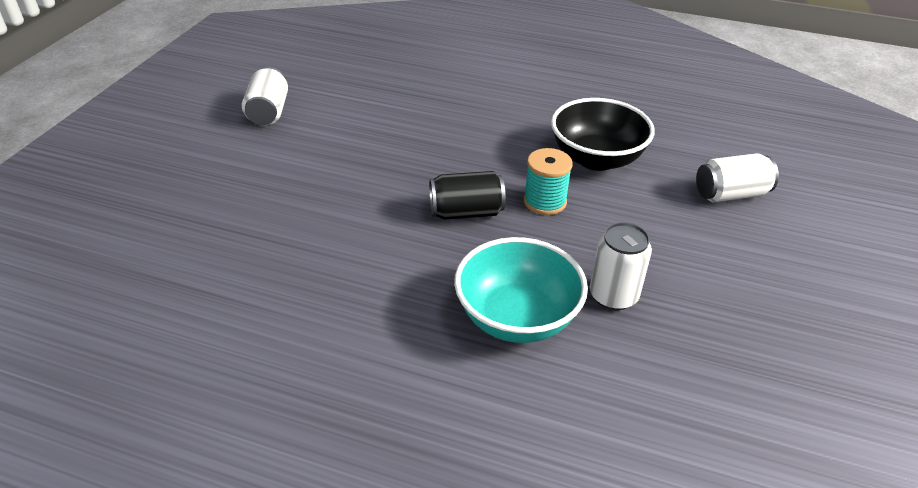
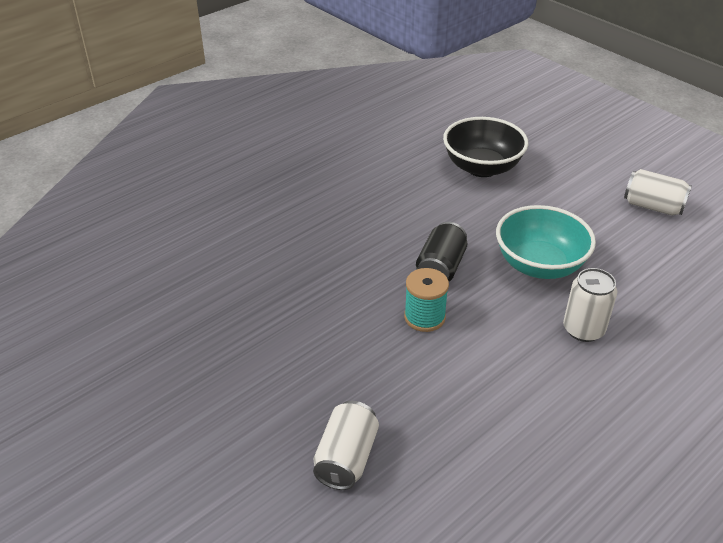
camera: 120 degrees right, 0 degrees up
(517, 318) = (315, 250): turquoise bowl -> turquoise bowl (539, 265)
(596, 159) = (467, 385): black bowl -> black bowl (482, 167)
(613, 296) = (295, 303): white can -> white can (583, 329)

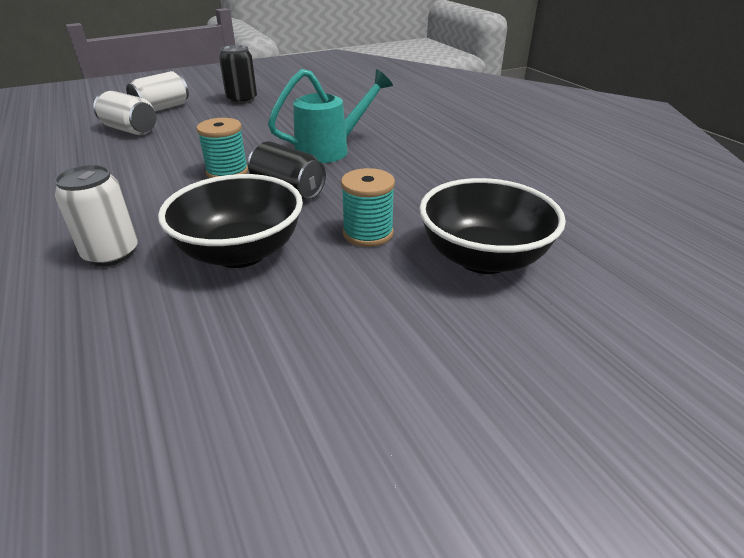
camera: 105 degrees right, 5 degrees down
(200, 387) = (242, 100): none -> black can
(345, 263) = (331, 150): none -> turquoise watering can
(481, 214) = (368, 233): none -> turquoise spool
(539, 265) = (240, 252): turquoise bowl -> black bowl
(653, 206) = (291, 442): white can -> white can (162, 108)

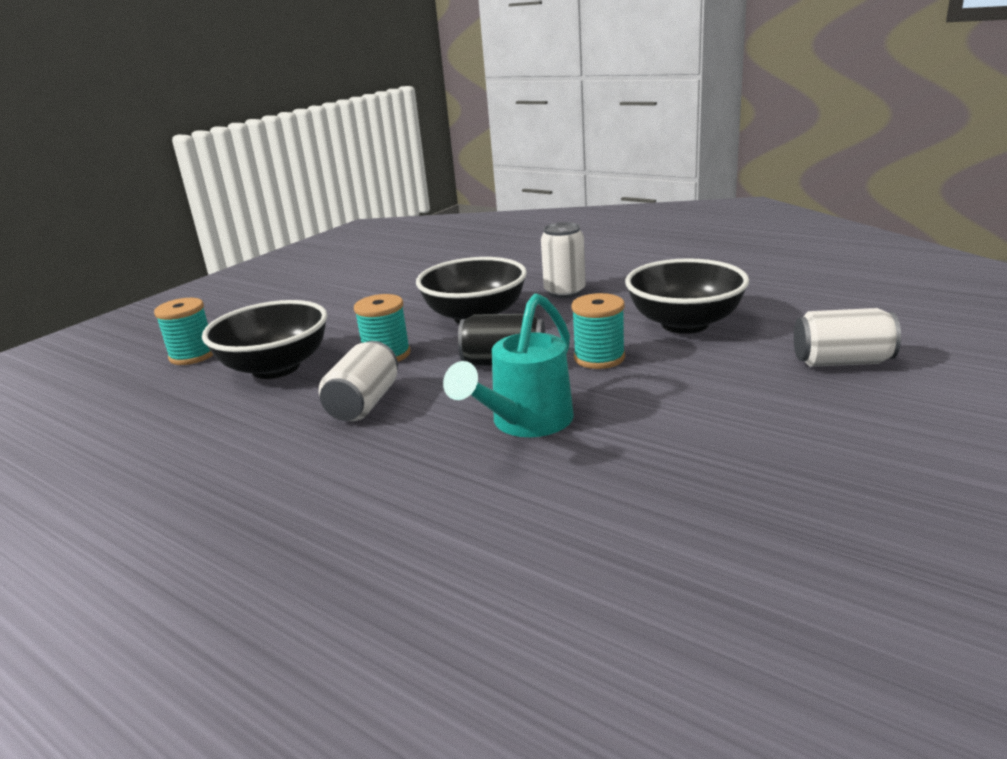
camera: 155 degrees right, 10 degrees down
(126, 177) = (684, 324): none -> black bowl
(162, 108) = (920, 407): white can -> white can (364, 404)
(242, 100) = (860, 478): black can -> none
(595, 325) = (193, 355): none -> turquoise spool

